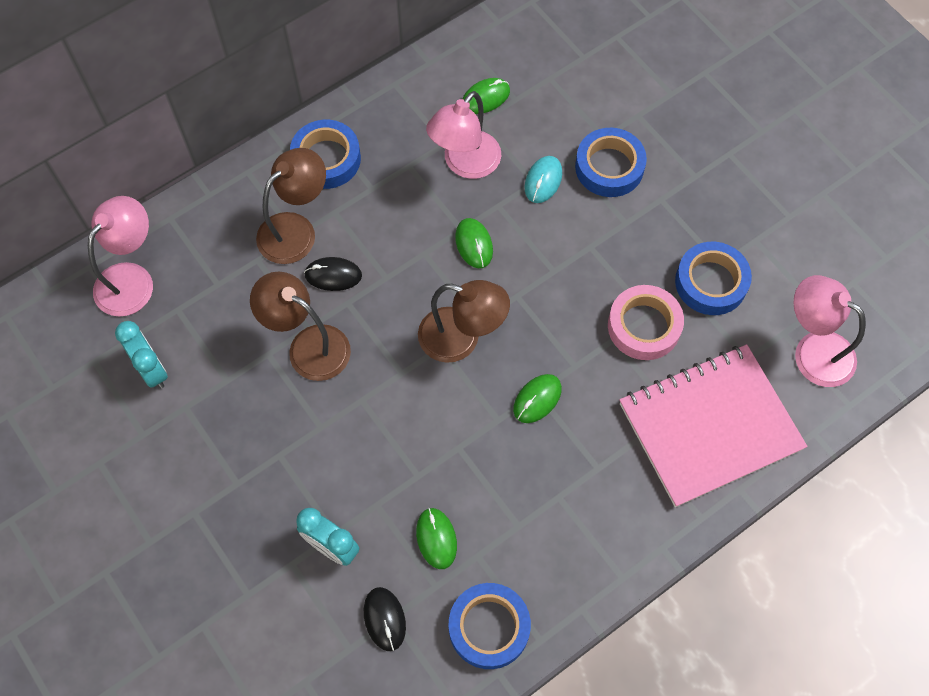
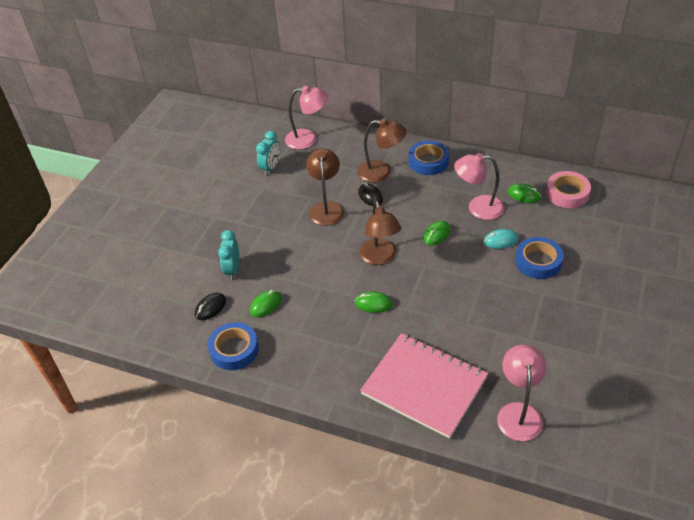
camera: 60 degrees right, 20 degrees down
(644, 326) = (457, 325): pink tape -> pink tape (567, 193)
(711, 282) = (514, 341): blue tape -> none

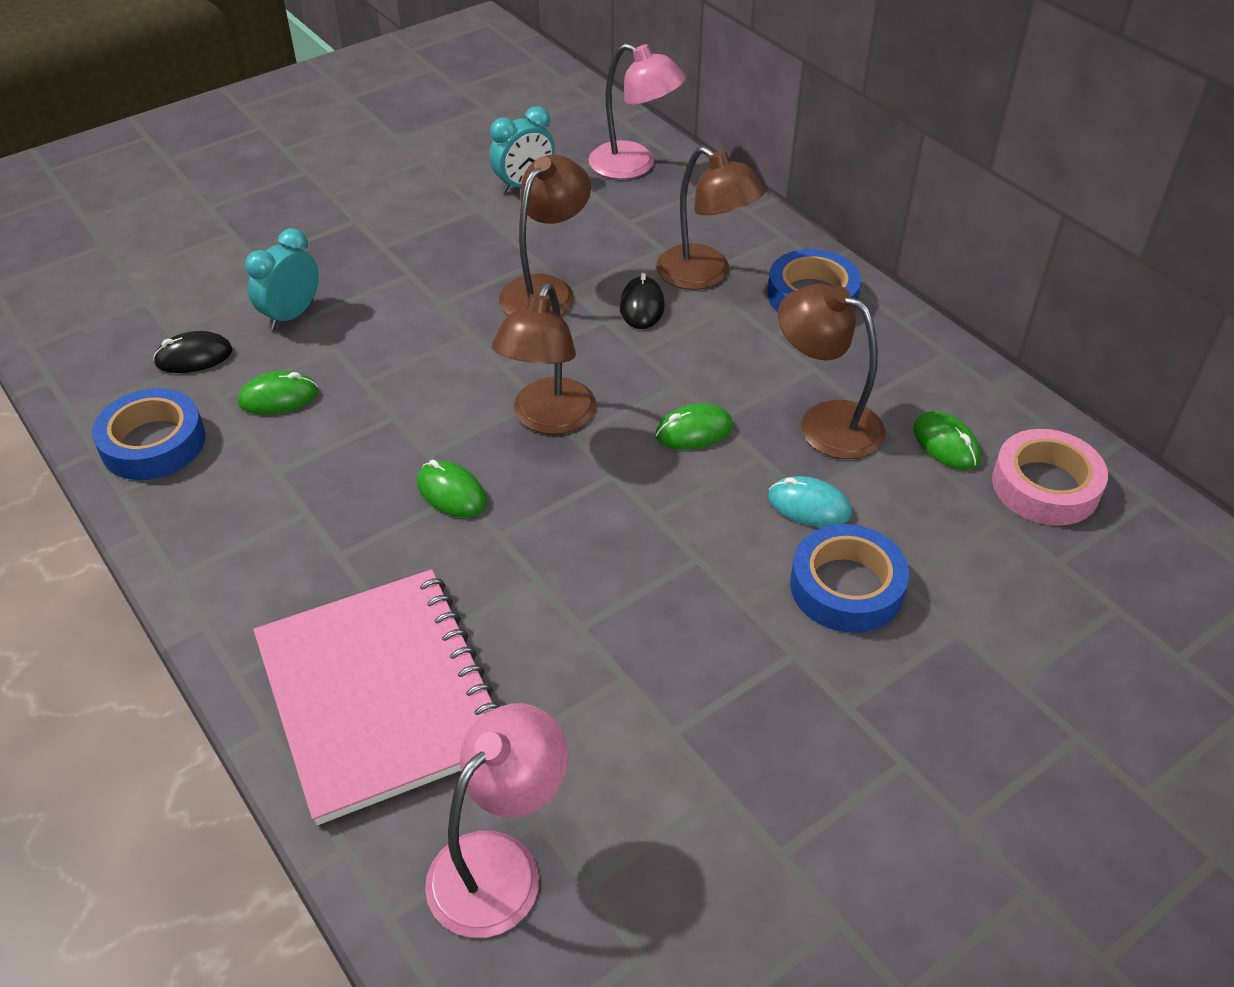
camera: 30 degrees right, 0 degrees up
(478, 208) = (825, 422): pink lamp -> brown lamp

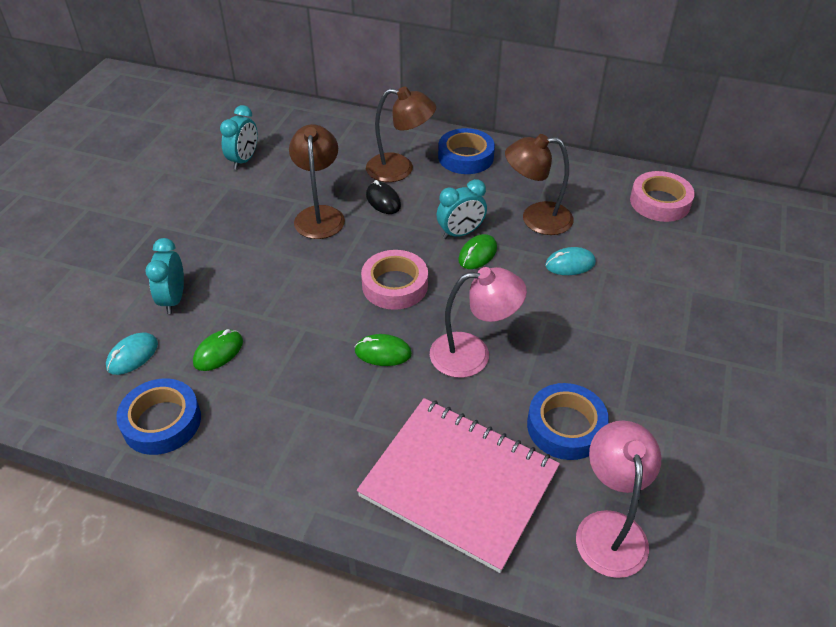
camera: 35 degrees left, 0 degrees up
(194, 357) = (132, 356): black mouse -> turquoise mouse
(548, 419) = (395, 285): brown lamp -> pink tape
(634, 166) = (299, 124): pink lamp -> pink lamp (473, 354)
(699, 393) = (460, 233): none -> turquoise clock
(846, 587) = (625, 294): blue tape -> blue tape (565, 426)
(946, 444) = (600, 203): green mouse -> none

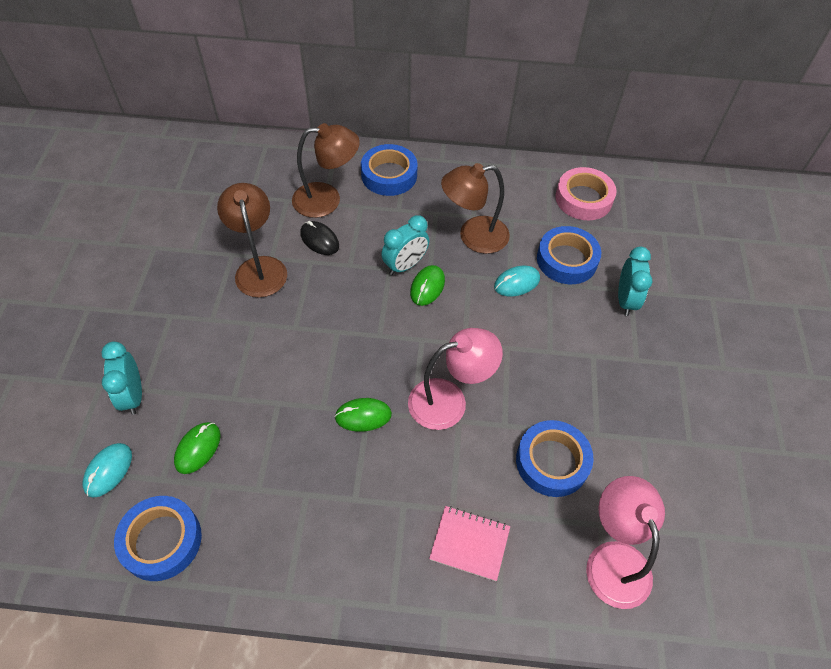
camera: 15 degrees left, 10 degrees up
(244, 160) = (161, 214): turquoise clock -> turquoise clock (625, 300)
(395, 285) = (356, 337): pink tape -> none
(459, 483) = (469, 543): pink notebook -> pink notebook, size x0.45
(628, 252) = (566, 260): none -> blue tape

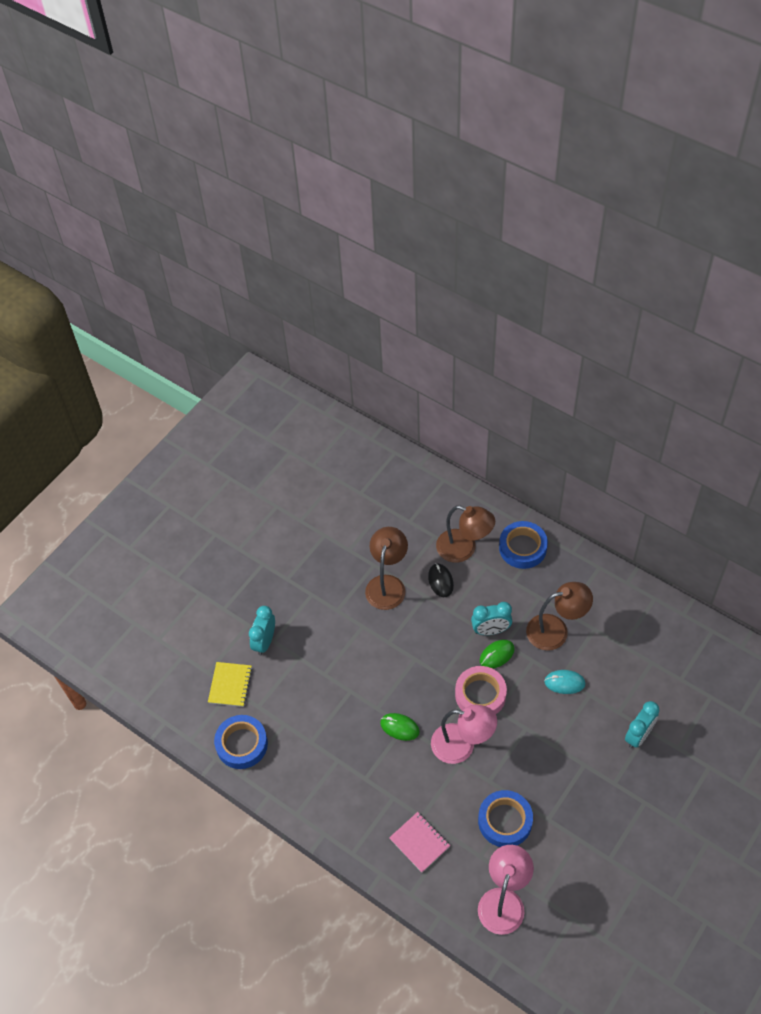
camera: 35 degrees right, 0 degrees up
(108, 471) = (230, 685): turquoise mouse -> yellow notebook
(198, 448) = (287, 697): green mouse -> none
(473, 236) = (556, 630): brown lamp -> brown lamp turned 150 degrees clockwise
(566, 260) = (615, 682): blue tape -> none
(583, 199) = (665, 637): pink tape -> pink tape (480, 695)

